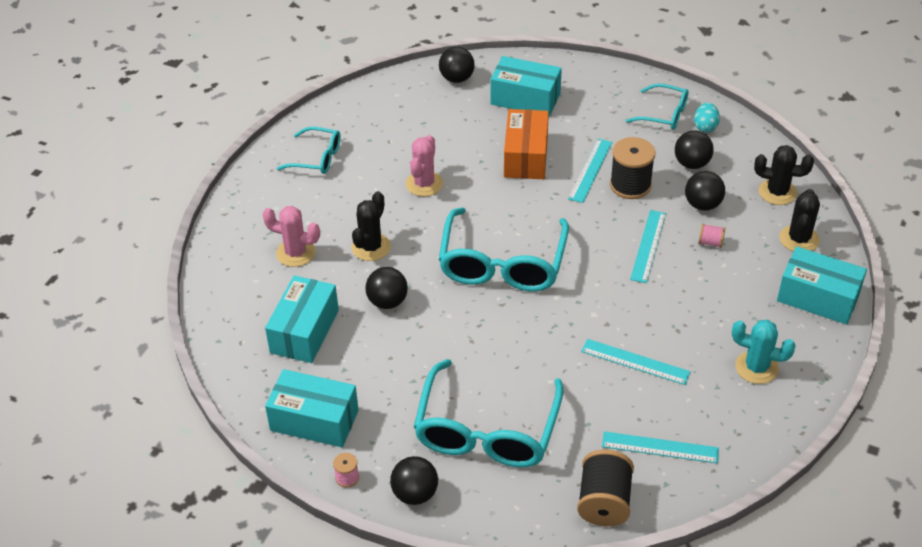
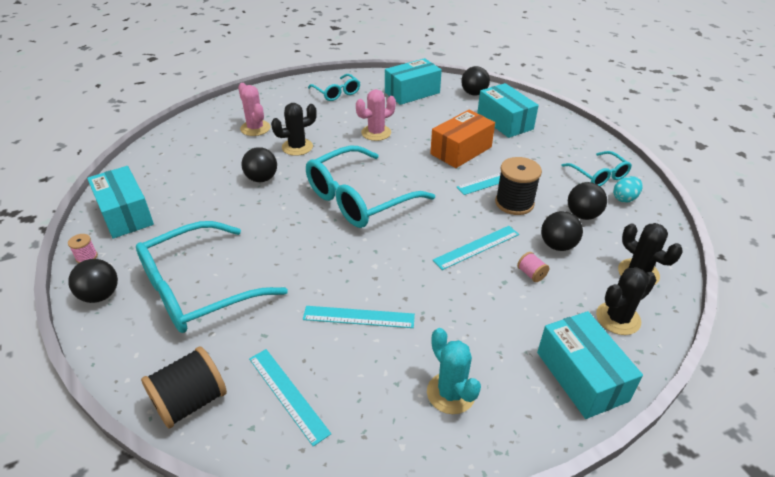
camera: 40 degrees right, 5 degrees down
(304, 331) = (197, 167): turquoise box -> turquoise box (412, 92)
(635, 362) = (358, 317): turquoise ruler -> turquoise ruler turned 60 degrees counterclockwise

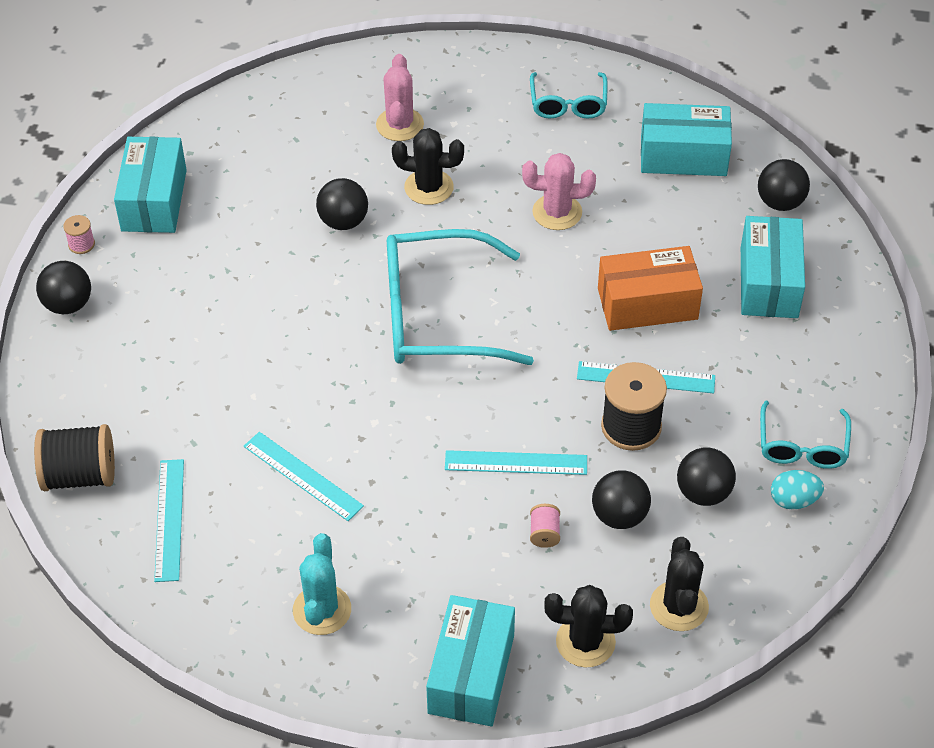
camera: 35 degrees right, 10 degrees up
(198, 289) = (166, 349): turquoise glasses -> none

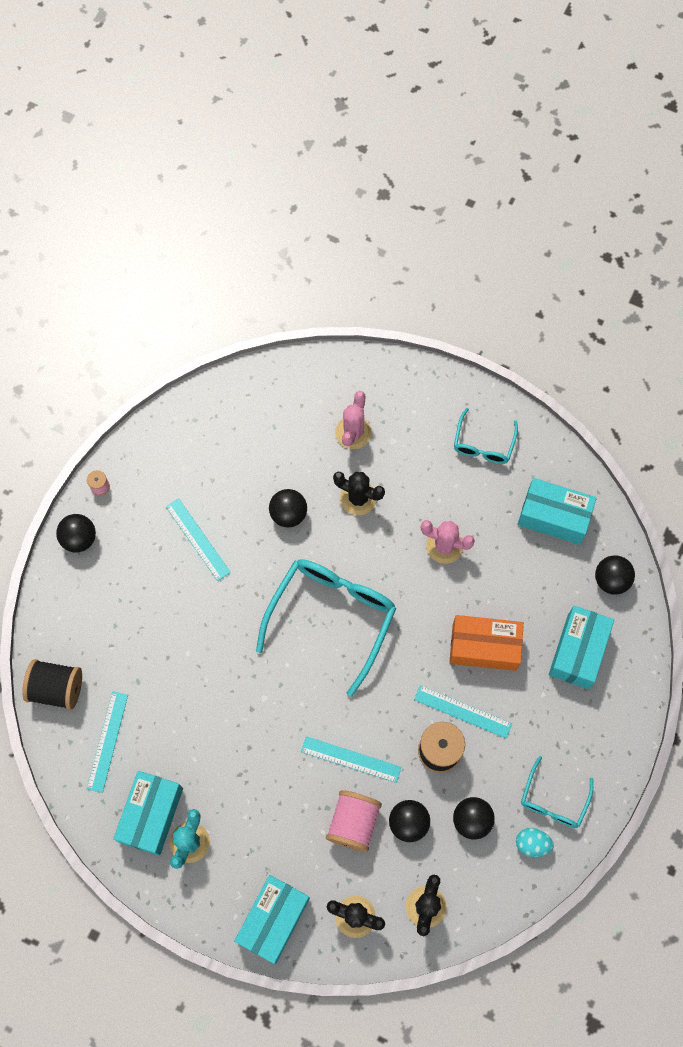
camera: 15 degrees right, 20 degrees up
(154, 200) = (159, 459): turquoise box -> turquoise box (151, 815)
(302, 476) = (204, 730): turquoise ruler -> turquoise ruler (198, 539)
(437, 315) = (332, 617): turquoise glasses -> turquoise glasses turned 105 degrees clockwise
(544, 533) = (353, 823): pink spool -> pink spool, size x2.10

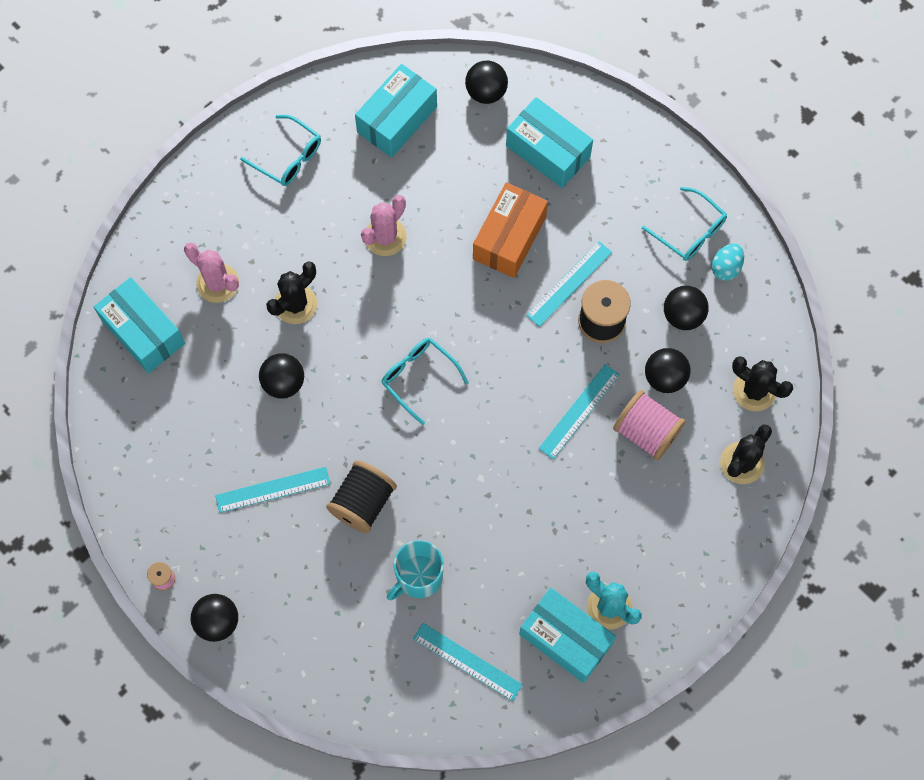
camera: 70 degrees left, 0 degrees up
(56, 688) = (385, 700): black spool -> black spool (362, 503)
(164, 678) = (418, 577): none -> turquoise mug
(273, 919) = (718, 546): turquoise box -> turquoise box (143, 332)
(332, 617) = (418, 377): turquoise glasses -> turquoise glasses, size x0.53

